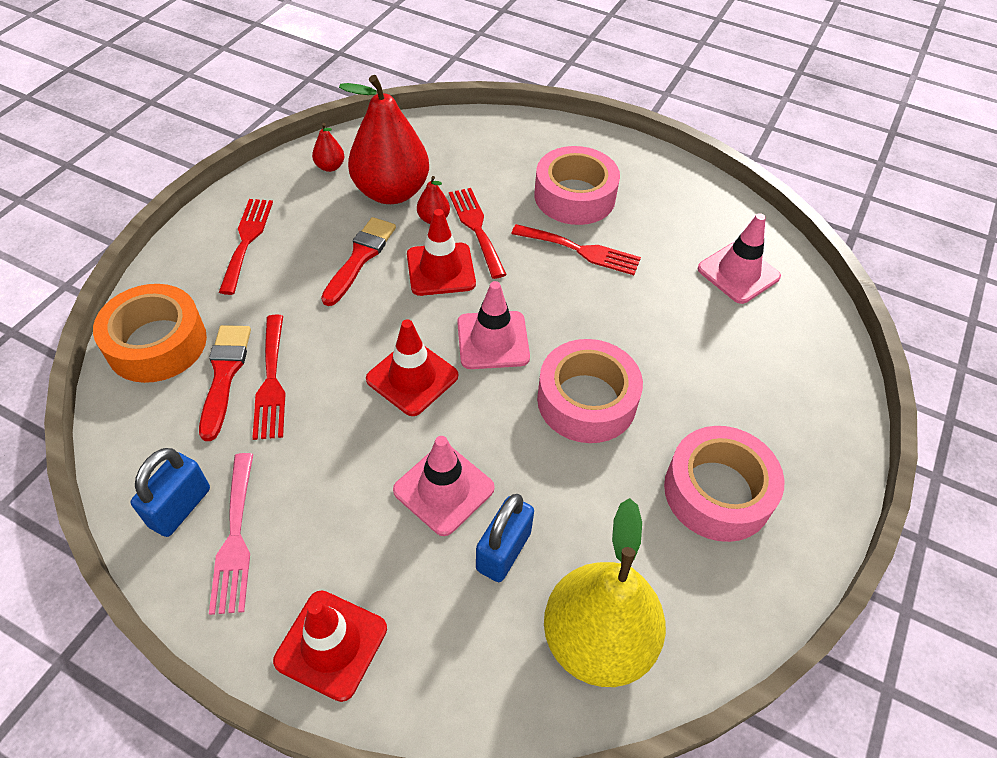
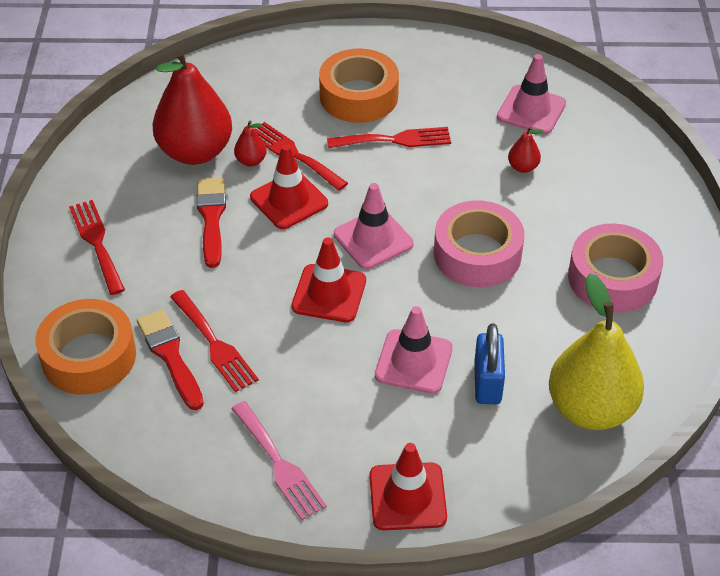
camera: 25 degrees left, 5 degrees down
(180, 507) = (217, 463): blue padlock -> none
(330, 167) = (120, 150): red pear -> red pear (523, 167)
(574, 196) = (359, 96): pink tape -> orange tape

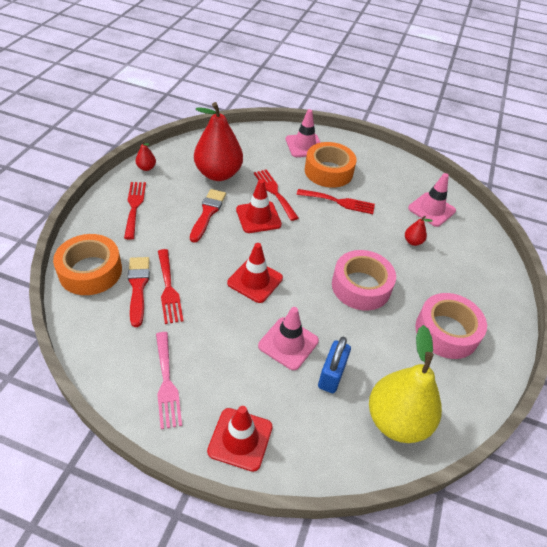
camera: 15 degrees right, 0 degrees up
(251, 161) = (247, 188): red pear -> red pear (146, 168)
(373, 239) = (298, 256): pink traffic cone -> pink traffic cone (304, 146)

